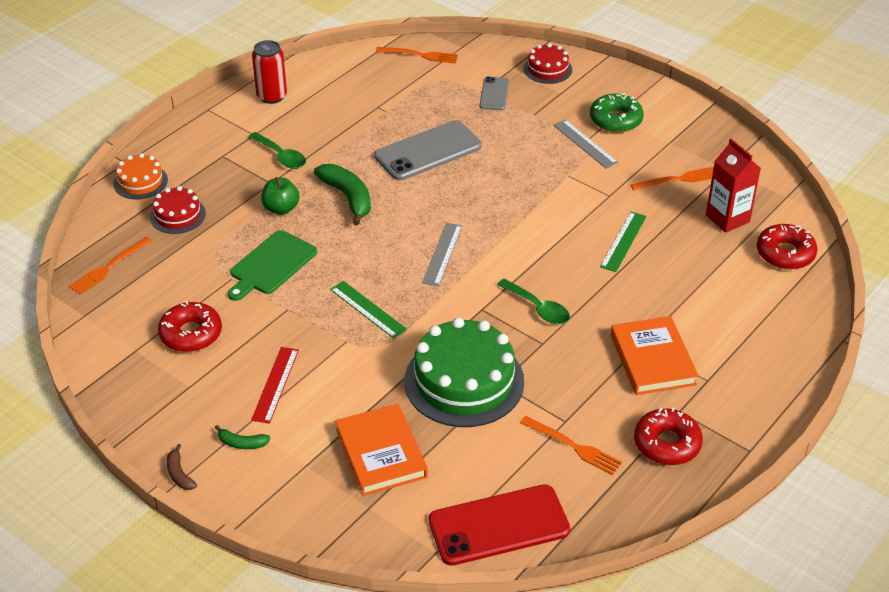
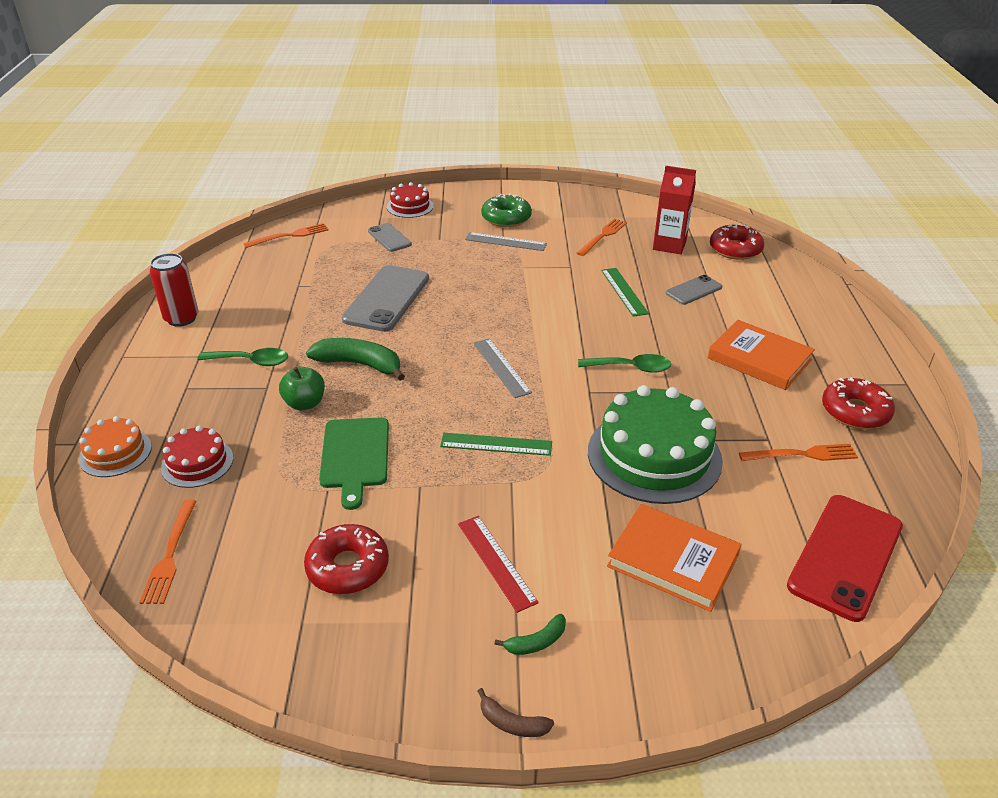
camera: 40 degrees left, 5 degrees down
(686, 272) = (693, 290): none -> grey phone

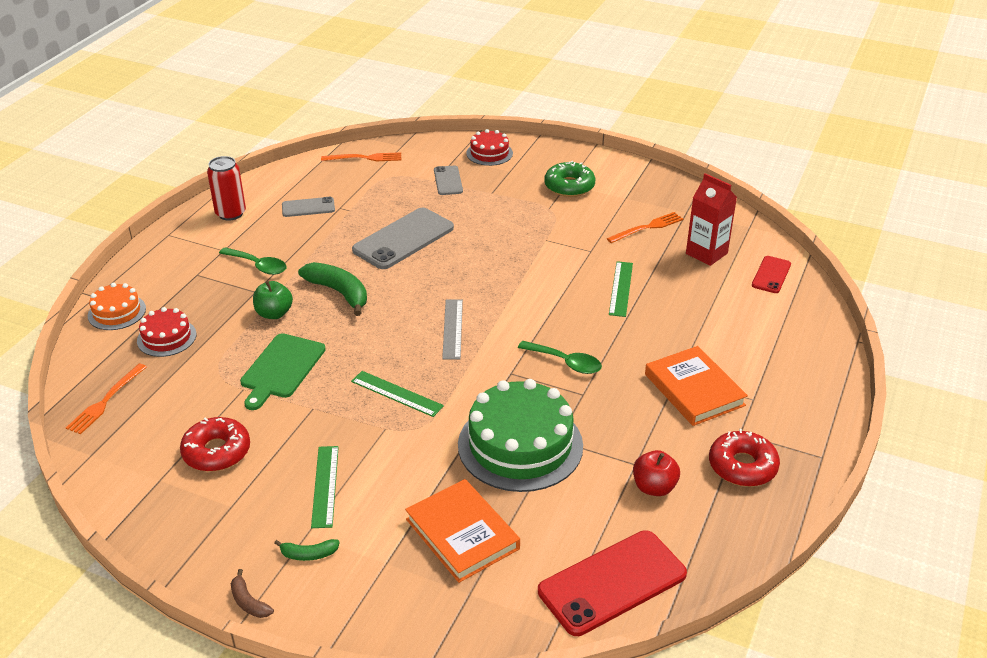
camera: 25 degrees right, 0 degrees up
(496, 562) = (325, 486): red ruler -> green ruler
(505, 242) = (550, 210): grey ruler -> none
(693, 290) = (690, 305): grey phone -> grey phone (308, 207)
(735, 249) = (771, 275): red donut -> red phone
(802, 454) = (654, 487): orange fork -> red apple

